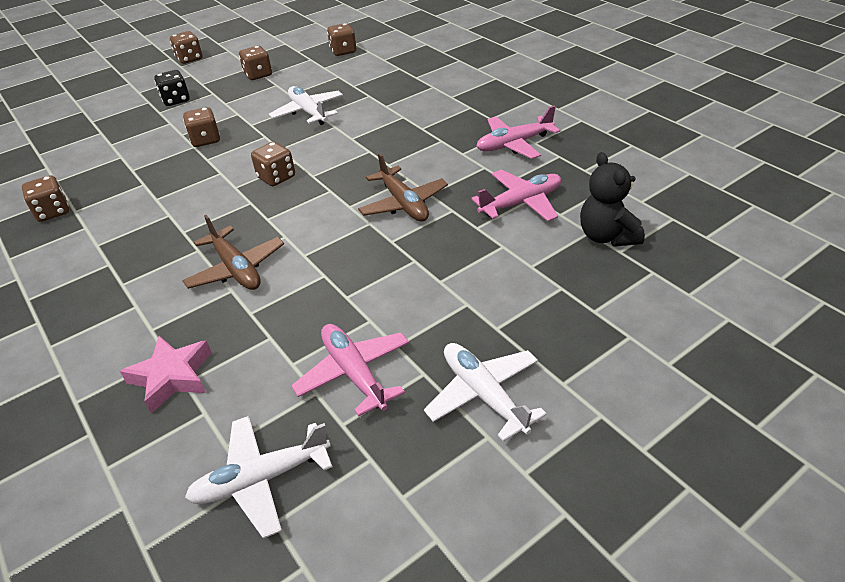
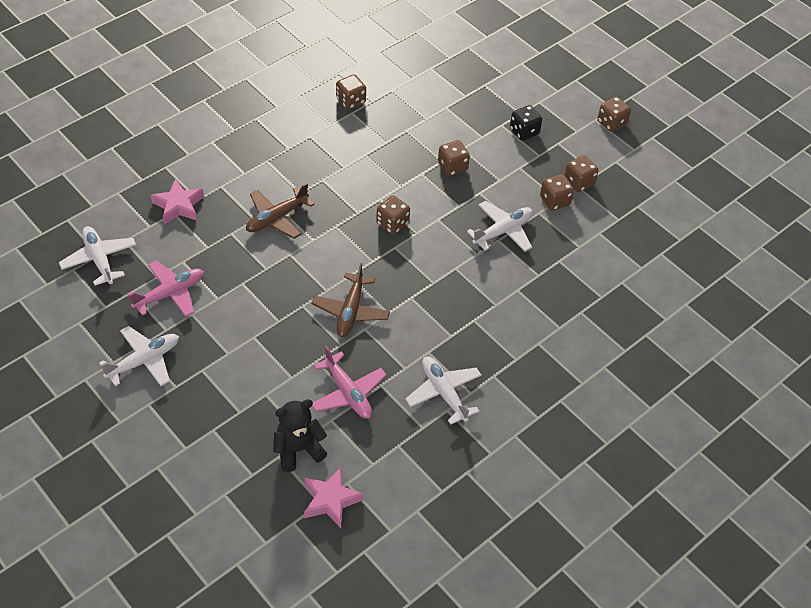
camera: 80 degrees right, 10 degrees up
(343, 51) = (639, 245): brown dice -> brown dice (554, 201)
(403, 204) = (350, 311): brown plane -> brown plane turned 45 degrees counterclockwise
(513, 144) = (443, 392): pink plane -> white plane
(667, 211) = (330, 500): none -> pink star

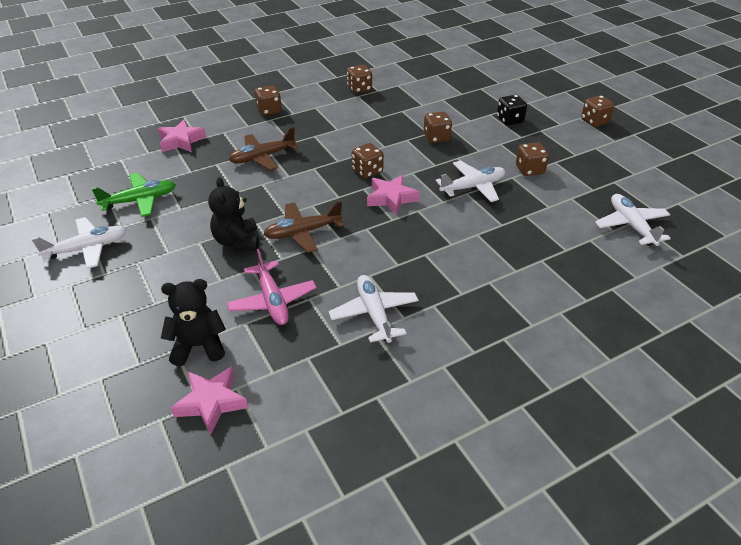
camera: 15 degrees right, 10 degrees down
(99, 259) = (92, 170): white plane -> white plane (631, 225)
(170, 294) = (140, 200): pink plane -> green plane
(290, 331) = (237, 242): none -> black teddy bear
(350, 311) = (302, 232): brown plane -> brown plane turned 45 degrees clockwise
(425, 256) = (391, 198): none -> pink star
(578, 182) = (556, 159): brown dice -> brown dice (269, 110)

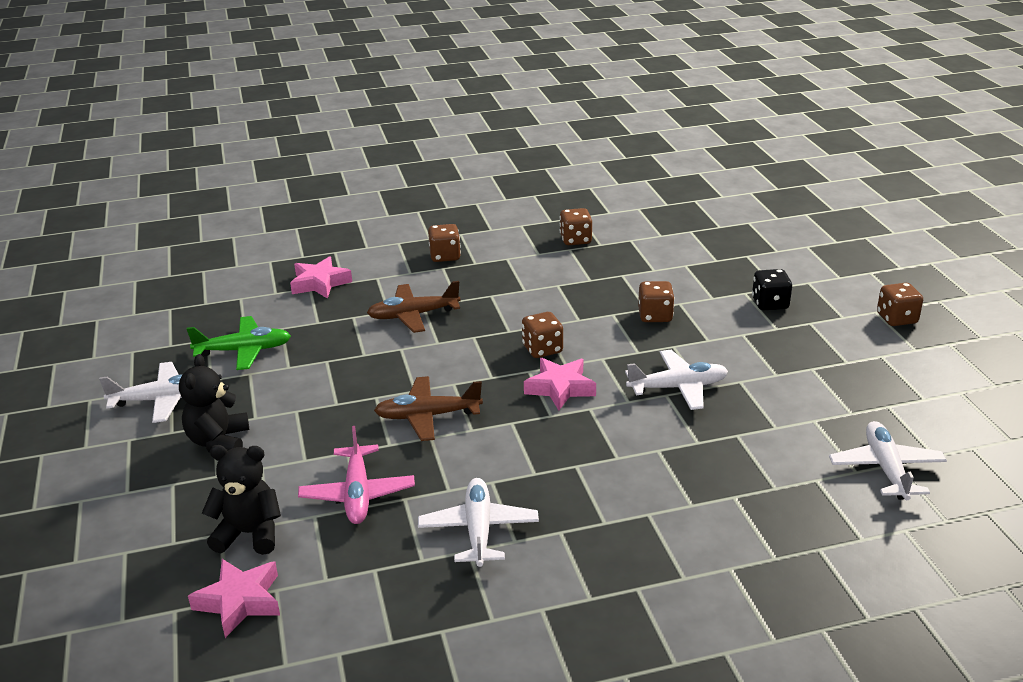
camera: 15 degrees right, 10 degrees down
(237, 242) = (342, 416): black teddy bear -> black teddy bear (219, 442)
(529, 170) = (769, 374): brown dice -> none

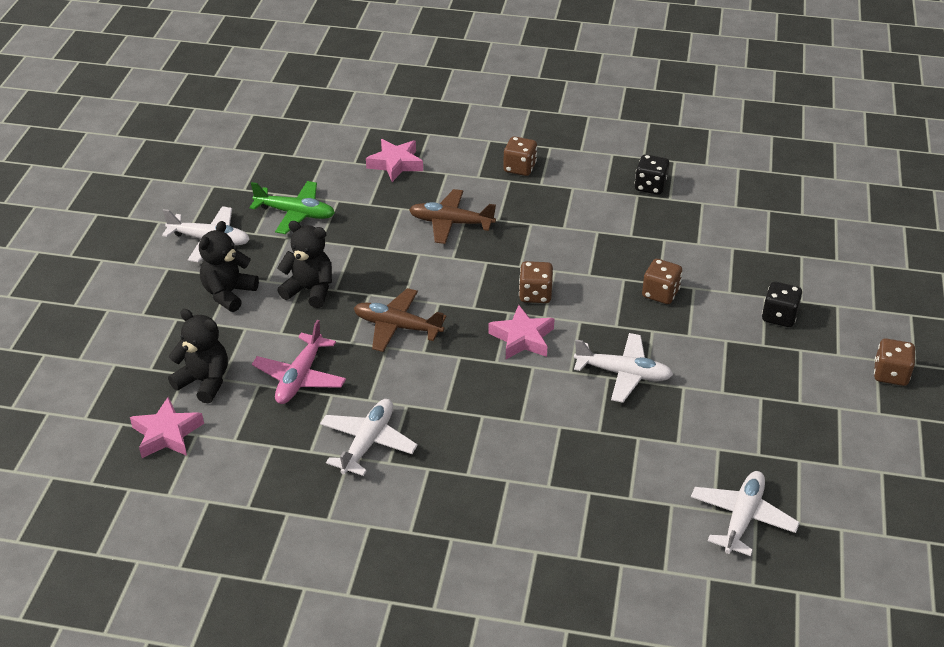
camera: 25 degrees right, 10 degrees up
(309, 412) = (310, 290): none -> black teddy bear
(575, 240) = (650, 186): brown dice -> black dice

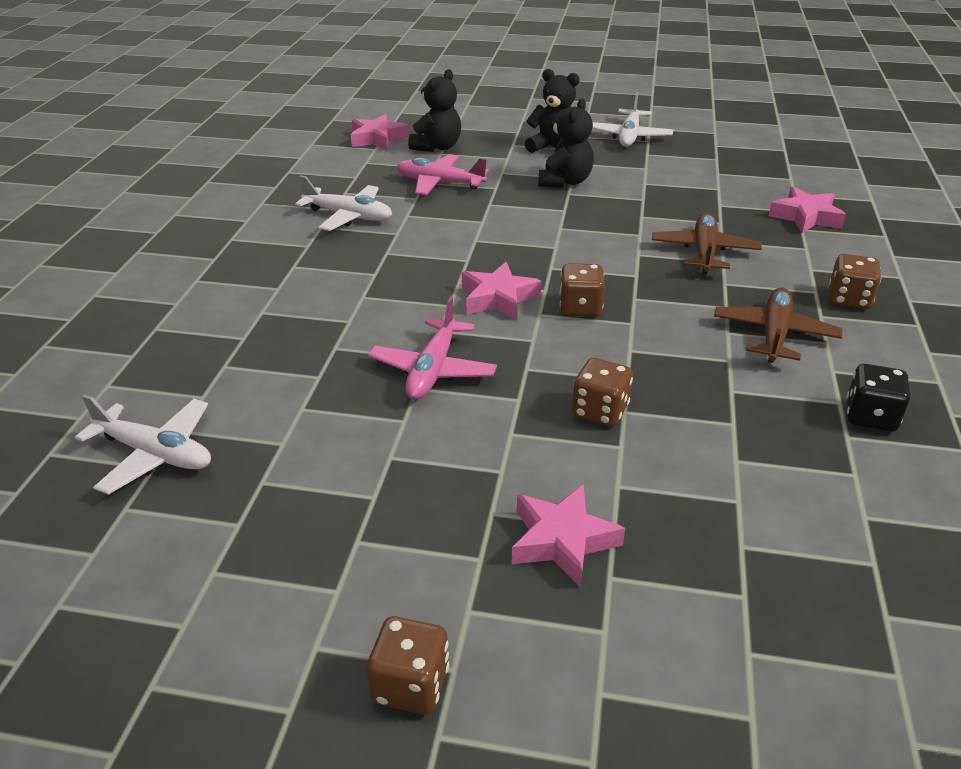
camera: 90 degrees right, 5 degrees down
(296, 214) = (686, 170): green plane -> none
(397, 326) = (514, 225): brown plane -> brown plane (774, 334)
(624, 374) = (433, 370): white plane -> pink plane
(779, 316) = (562, 540): black dice -> pink star

